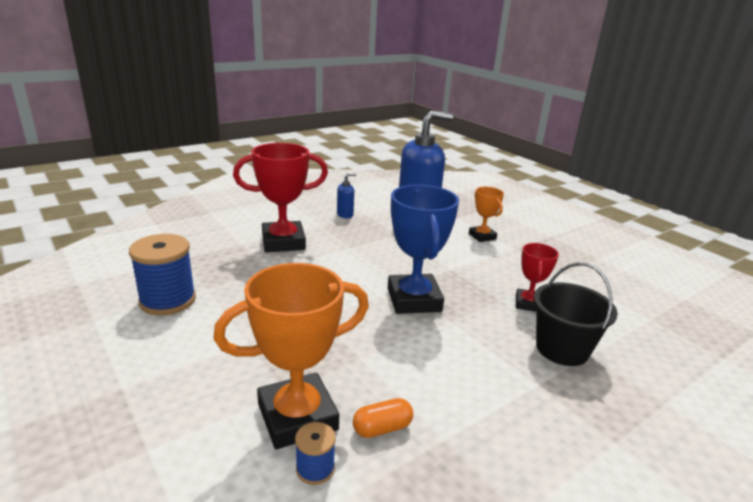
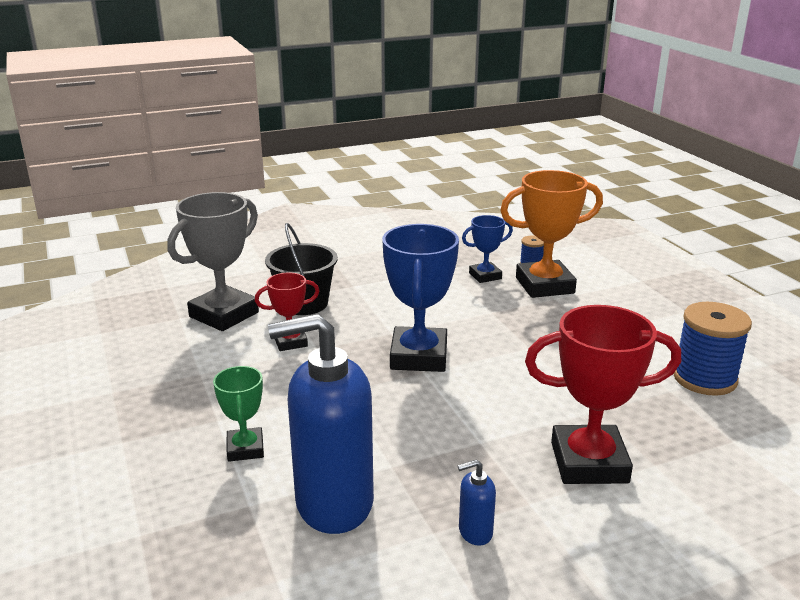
camera: 165 degrees left, 0 degrees up
(382, 428) = (485, 276): orange capsule -> blue trophy
(482, 236) = (245, 449): orange trophy -> green trophy
(528, 304) = (290, 342): red trophy -> red trophy turned 45 degrees clockwise
(618, 326) = (224, 314): none -> grey trophy

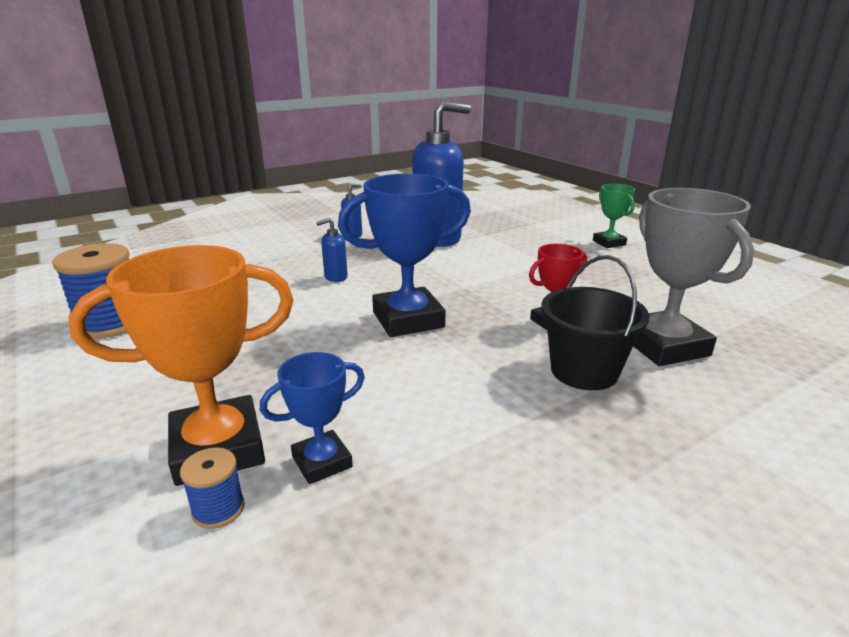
camera: 170 degrees right, 0 degrees up
(224, 314) = (664, 346): grey trophy -> grey trophy turned 45 degrees counterclockwise
(245, 449) = (512, 253): green trophy -> green trophy (609, 243)
(419, 356) = (408, 319): blue trophy -> blue trophy turned 75 degrees clockwise
(493, 423) = (335, 277): none -> blue soap dispenser
(589, 462) = (270, 263): red trophy -> none

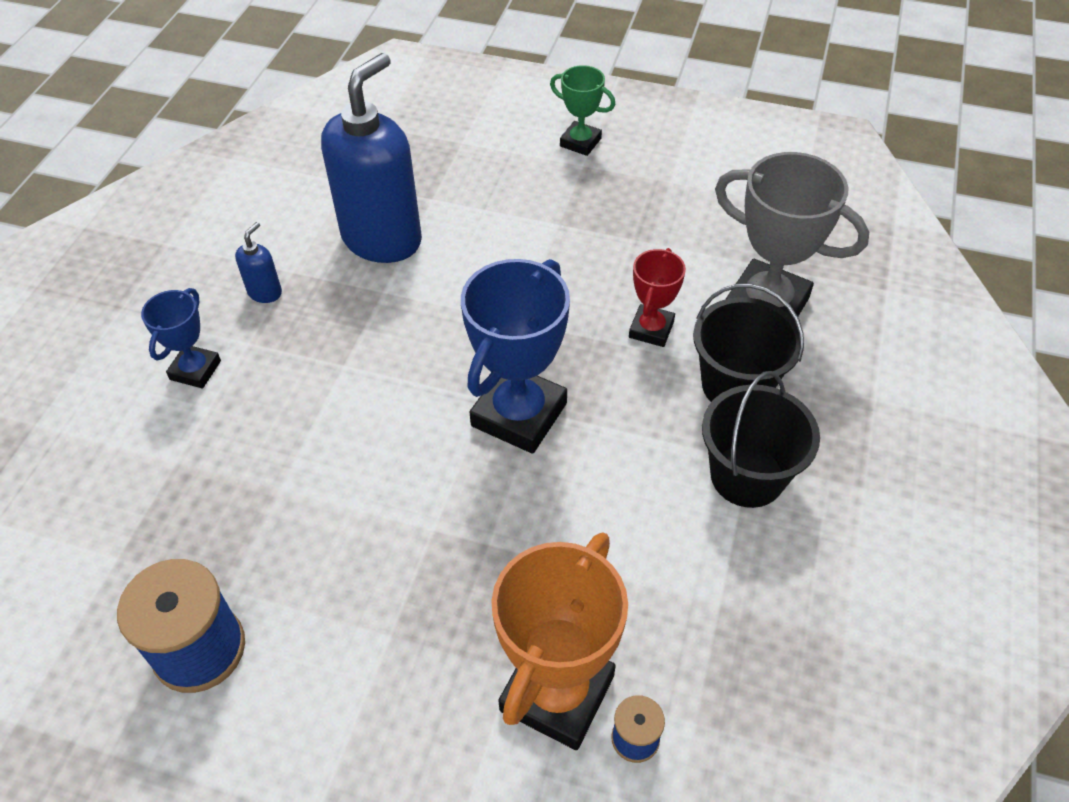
camera: 40 degrees left, 25 degrees up
(322, 462) = (652, 638): blue trophy -> blue trophy (195, 370)
(335, 277) = (355, 393): blue soap dispenser -> none
(528, 419) = (747, 476): none -> black bucket

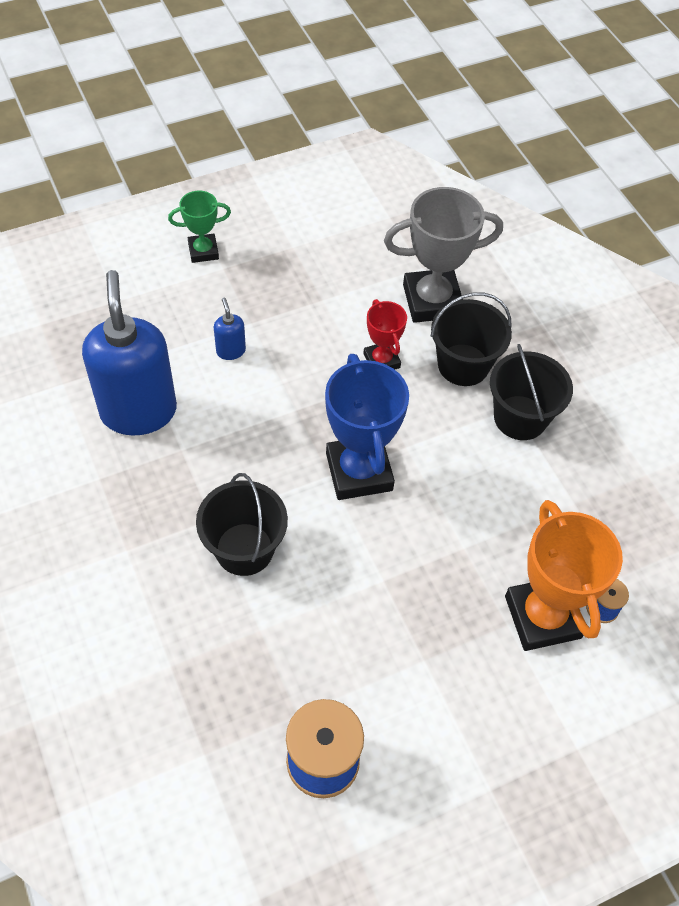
camera: 45 degrees left, 5 degrees up
(195, 370) = (109, 597): blue trophy -> none
(265, 292) = (96, 507): blue soap dispenser -> blue soap dispenser (230, 351)
(342, 410) = (244, 549): none -> black bucket

